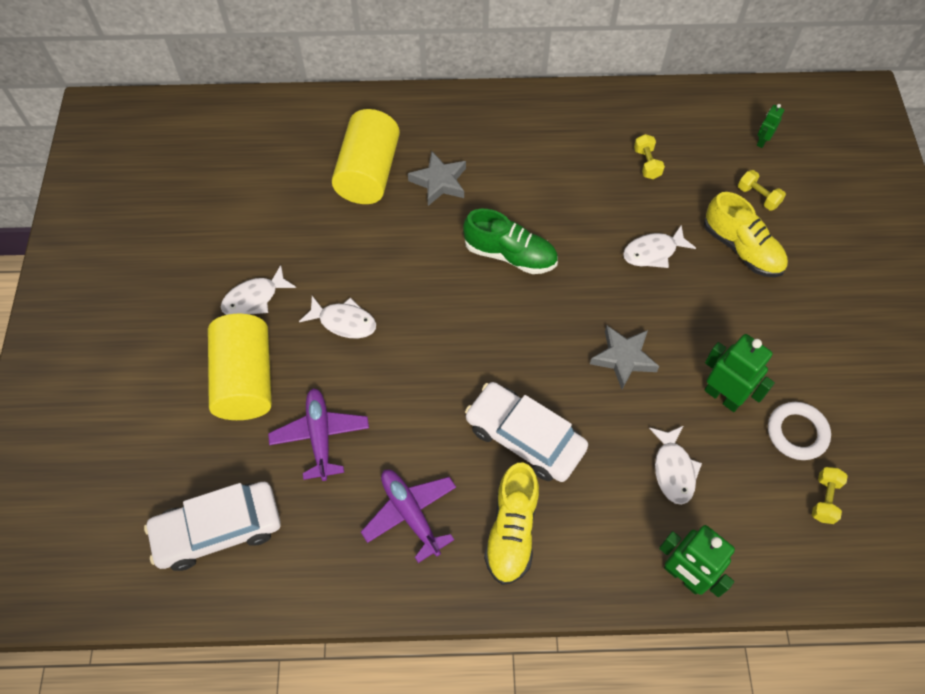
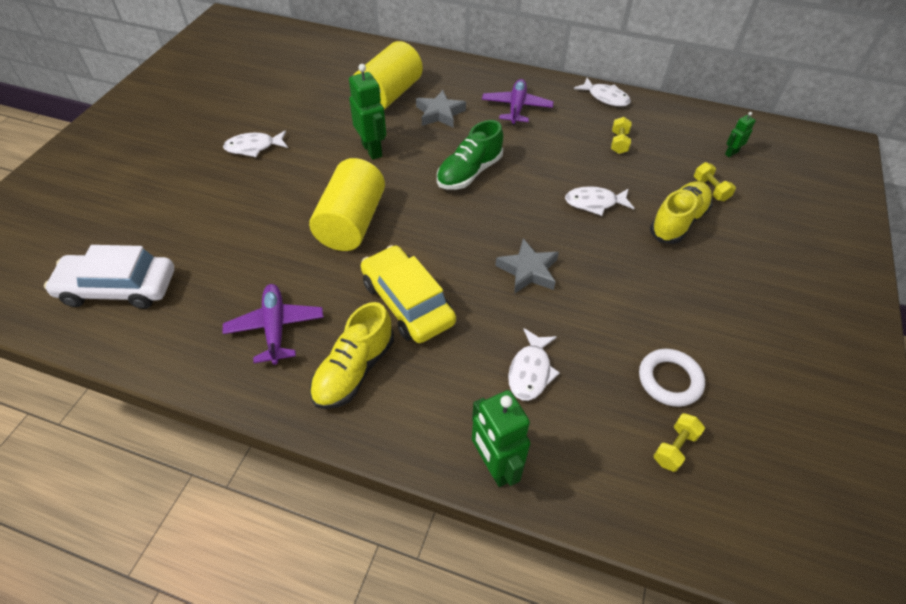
camera: 20 degrees right, 10 degrees down
(245, 379) = (211, 195): yellow cylinder -> yellow cylinder (351, 223)
(320, 436) = (241, 249): purple plane -> purple plane (516, 108)
(344, 322) = (310, 180): white fish -> white fish (605, 97)
(510, 255) = (469, 173): green shoe -> green shoe turned 90 degrees clockwise
(525, 437) = (407, 302): white car -> yellow car
(723, 396) = (608, 327): green robot -> green robot (372, 150)
(741, 249) = (678, 222): yellow shoe -> yellow shoe turned 120 degrees counterclockwise

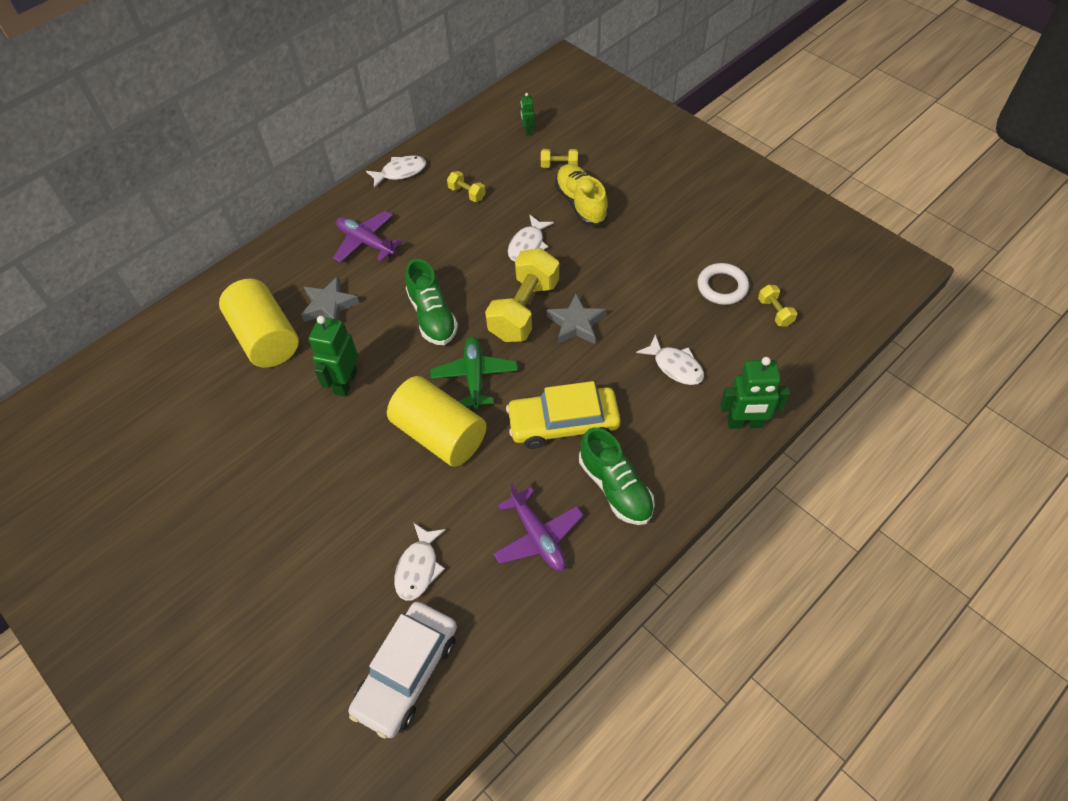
camera: 60 degrees left, 5 degrees up
(254, 147) = (263, 491): white fish -> white fish (418, 568)
(275, 328) = (538, 536): purple plane -> purple plane turned 135 degrees counterclockwise
(354, 370) = (615, 487): yellow shoe -> green shoe
(372, 150) = (345, 382): green robot -> green robot turned 75 degrees counterclockwise
(423, 222) = (474, 376): none -> green plane
(518, 228) = (524, 310): none -> yellow dumbbell

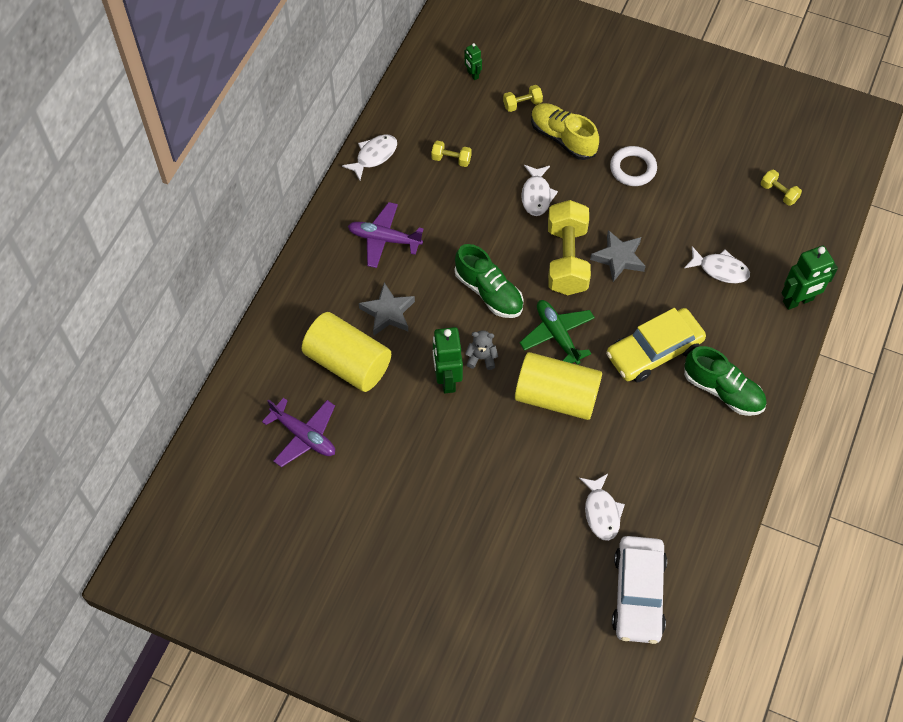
camera: 25 degrees left, 5 degrees up
(389, 373) = (481, 358): none -> grey teddy bear
(538, 536) = (682, 452): purple plane -> purple plane (304, 435)
(722, 287) = (725, 183): white ring -> white ring (633, 168)

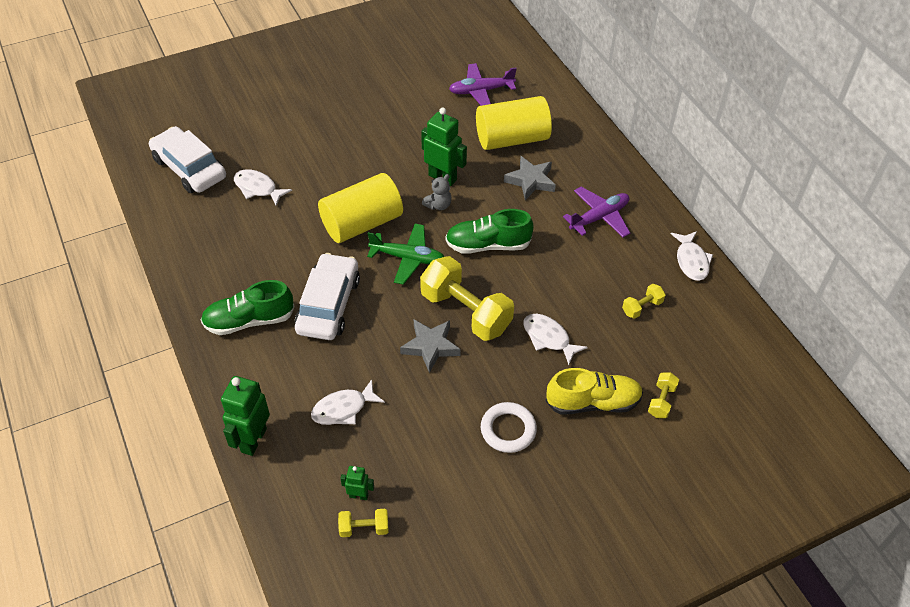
camera: 130 degrees right, 10 degrees down
(472, 74) = (731, 388): green robot -> green robot (359, 495)
(654, 351) = (328, 305): yellow car -> white car

